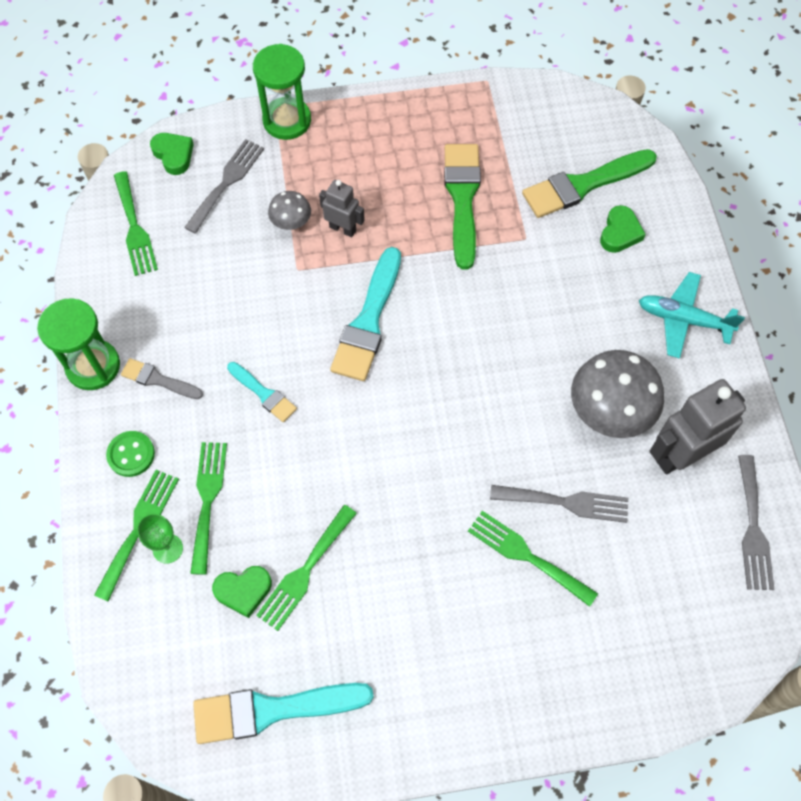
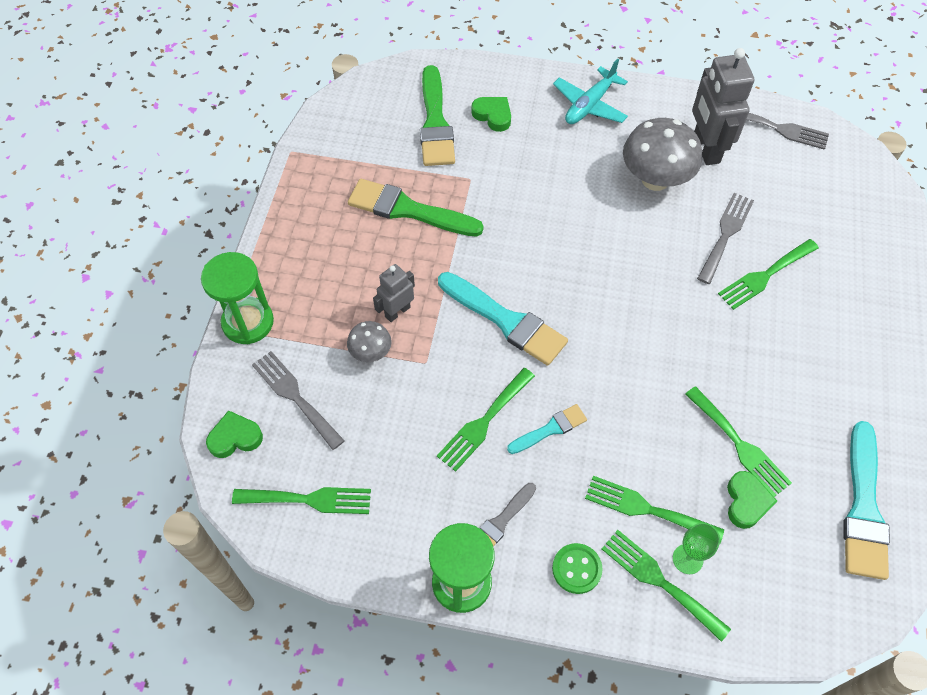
camera: 70 degrees left, 5 degrees down
(252, 336) = (483, 422): none -> green fork

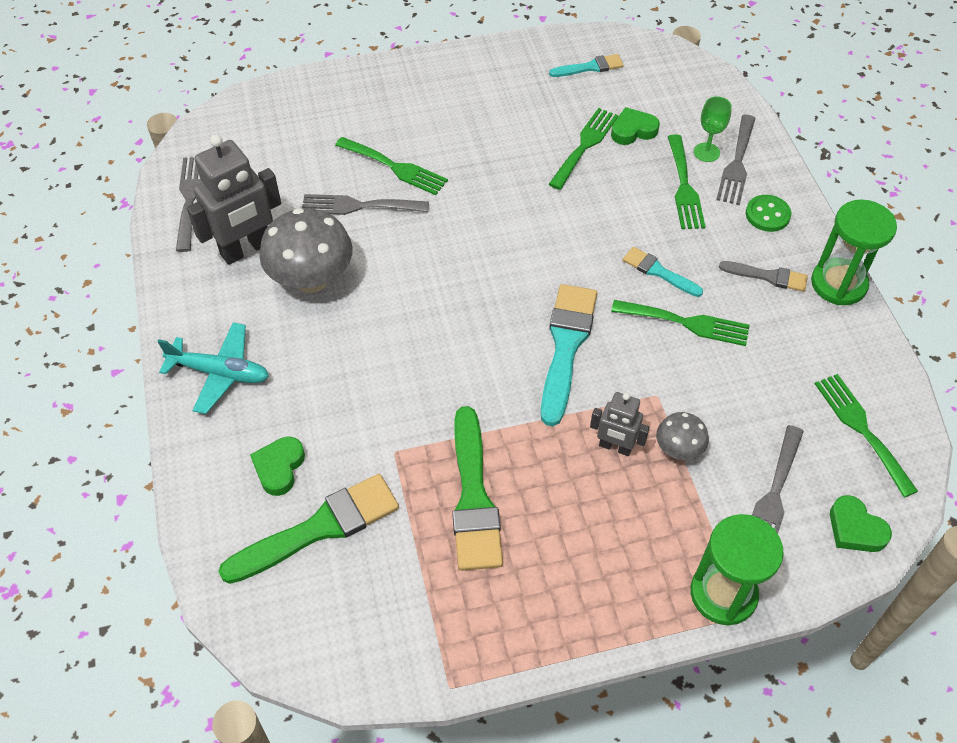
camera: 115 degrees left, 5 degrees down
(659, 581) = (737, 164): green fork -> grey fork
(863, 508) = (590, 67): turquoise brush -> turquoise brush, size x0.55

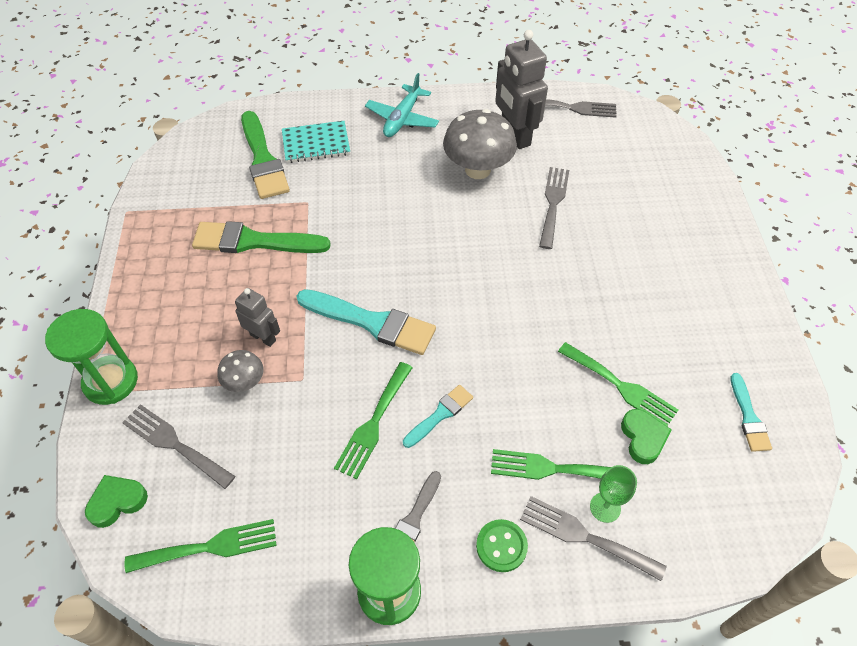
camera: 100 degrees right, 0 degrees up
(279, 467) = (316, 143): green heart -> turquoise notebook
(395, 167) = (598, 231): green fork -> none
(615, 447) = (263, 337): grey robot -> grey robot turned 90 degrees clockwise

